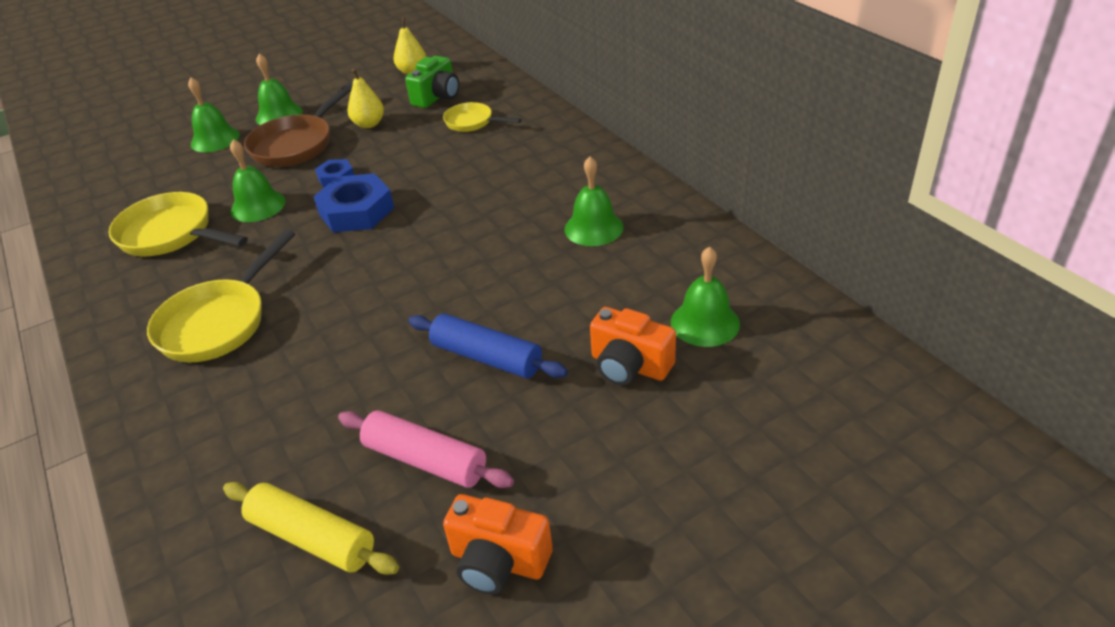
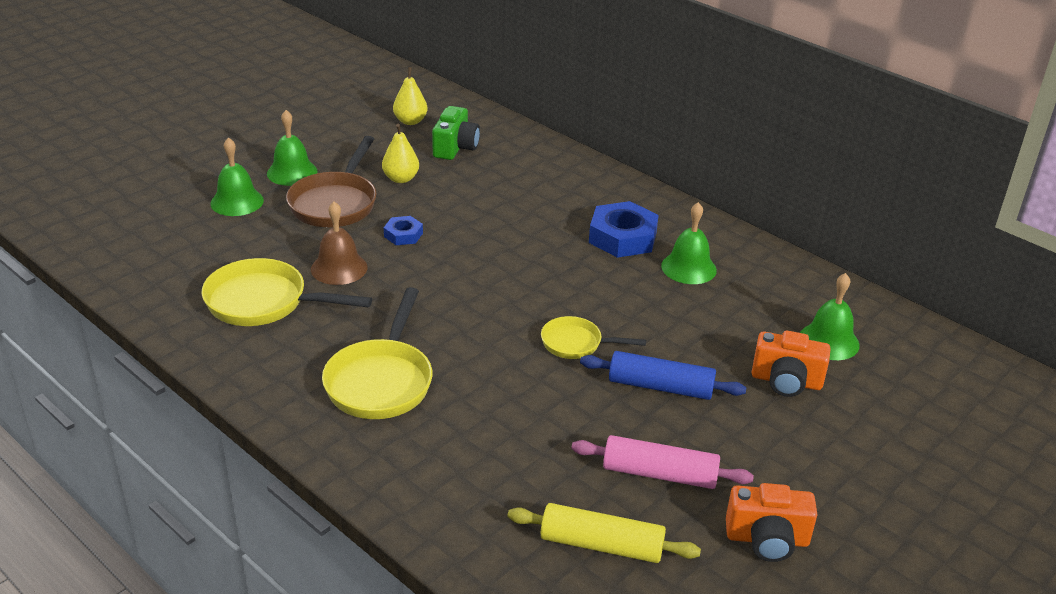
camera: 20 degrees left, 5 degrees down
(258, 206) = (339, 268): green bell -> brown bell
(356, 211) = (448, 266): blue nut -> blue nut (622, 237)
(472, 122) = (510, 173): yellow pan -> yellow pan (576, 344)

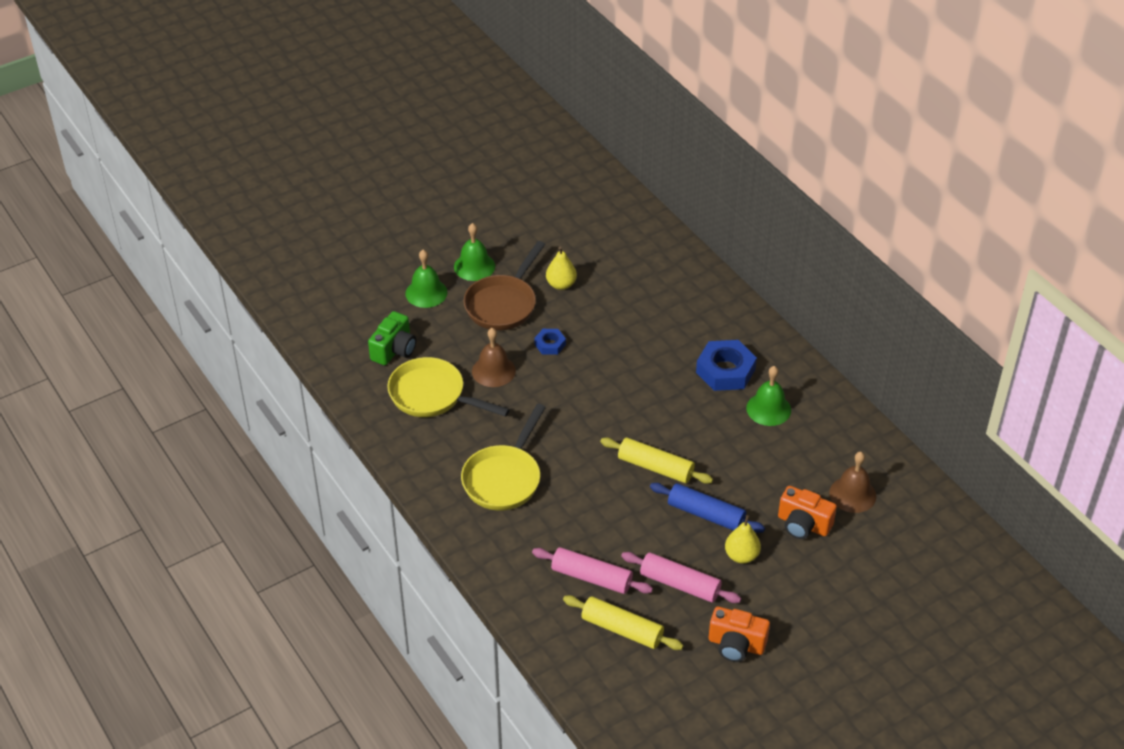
camera: 15 degrees right, 10 degrees up
(410, 121) = (583, 219): yellow pear -> yellow pear (741, 556)
(455, 148) = (614, 255): green camera -> green camera (394, 350)
(536, 484) = (591, 577): none -> pink rolling pin
(576, 344) = (655, 467): yellow pan -> yellow rolling pin
(829, 341) = (852, 494): green bell -> brown bell

